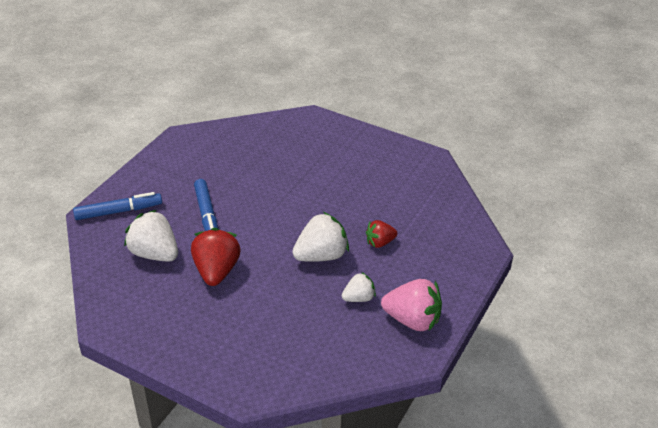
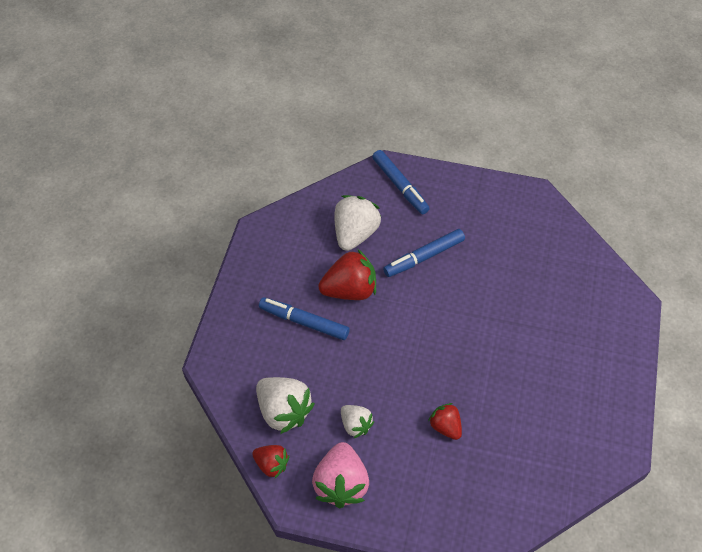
camera: 75 degrees right, 15 degrees up
(235, 311) = (304, 322): none -> blue marker
(321, 256) = (404, 375): white strawberry -> white strawberry (284, 411)
(379, 365) = (271, 465): none -> red strawberry

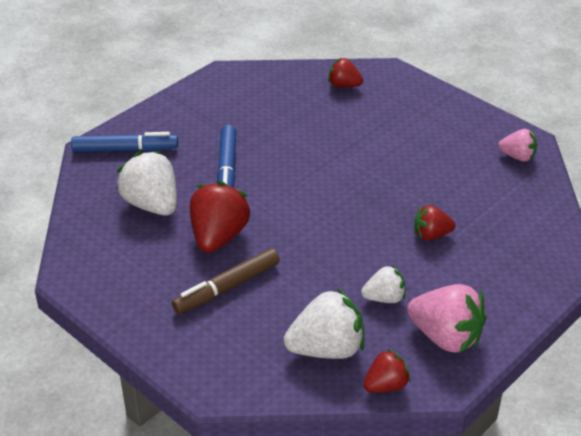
camera: 60 degrees left, 15 degrees down
(304, 322) = (227, 287): blue marker -> brown marker
(586, 280) = (344, 85): none -> red strawberry
(592, 451) = (517, 156): none -> pink strawberry

